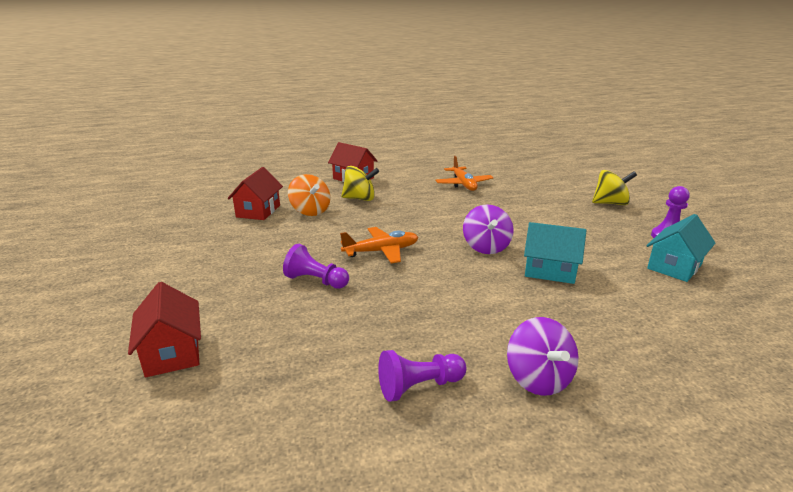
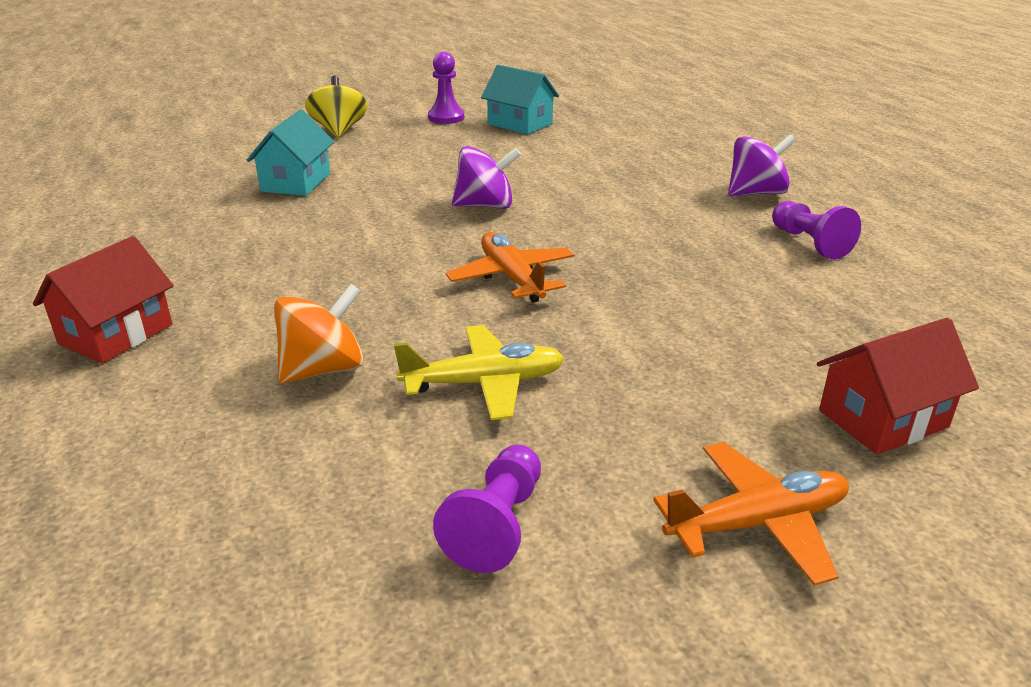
camera: 95 degrees left, 5 degrees up
(258, 211) = (309, 449): red house -> none
(281, 241) = (484, 383): none -> yellow plane
(316, 281) = (626, 325): purple pawn -> purple pawn (497, 525)
(360, 199) = (263, 315): yellow spinning top -> none
(463, 184) = (219, 216): orange plane -> orange plane (757, 523)
(550, 271) = (545, 175): turquoise house -> turquoise house (296, 182)

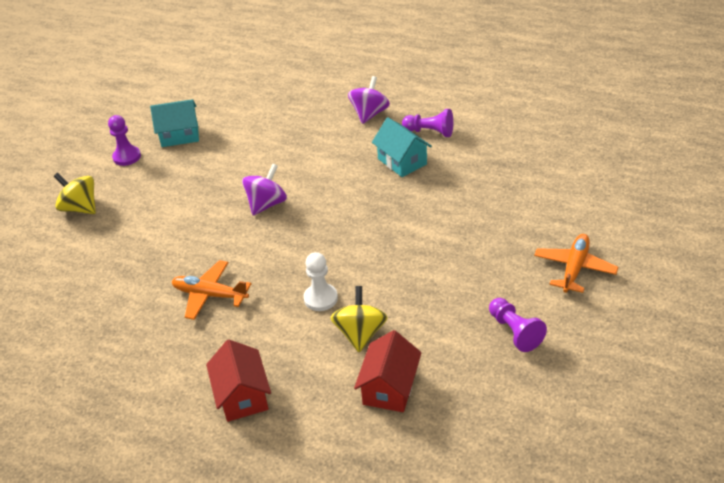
camera: 45 degrees left, 10 degrees up
(296, 182) = (137, 259): turquoise house -> turquoise house (402, 161)
(323, 369) = (360, 333): orange spinning top -> yellow spinning top
(361, 309) = (320, 298): none -> white pawn
(484, 383) = (426, 289): yellow plane -> none
(512, 278) = (351, 235): orange plane -> orange plane (210, 295)
(883, 419) = (556, 202): red house -> red house (389, 388)

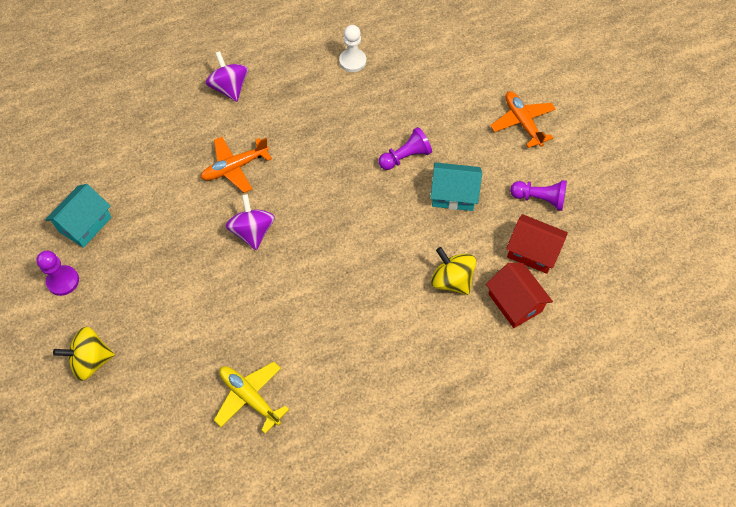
camera: 50 degrees left, 20 degrees up
(128, 297) = (250, 397): none -> yellow plane
(210, 295) = (311, 341): orange plane -> orange plane (235, 167)
(242, 396) = (434, 392): red house -> red house (532, 251)
(320, 298) = (393, 276): white pawn -> white pawn (352, 61)
(402, 161) = (310, 116): turquoise house -> turquoise house (453, 195)
(430, 132) = (299, 73): purple pawn -> purple pawn (405, 157)

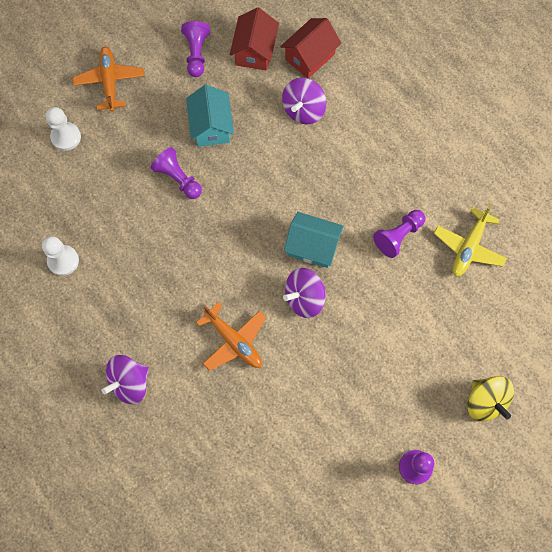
camera: 105 degrees left, 10 degrees up
(85, 224) = (345, 473): turquoise house -> turquoise house (312, 246)
(285, 331) = (398, 236): none -> purple pawn
(451, 280) = (303, 110): yellow spinning top -> purple spinning top
(471, 81) = (66, 137): none -> white pawn
(522, 122) = (110, 81): orange plane -> orange plane turned 120 degrees clockwise

